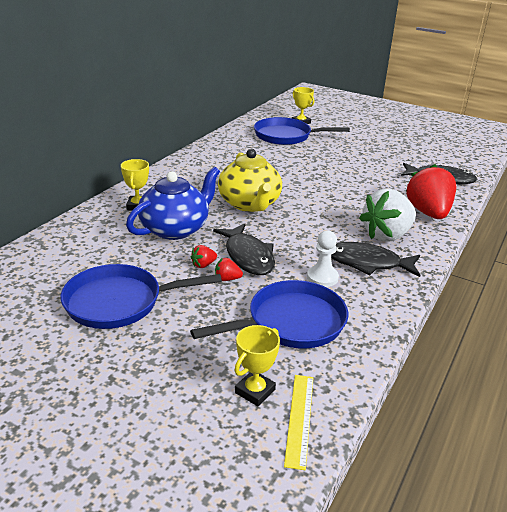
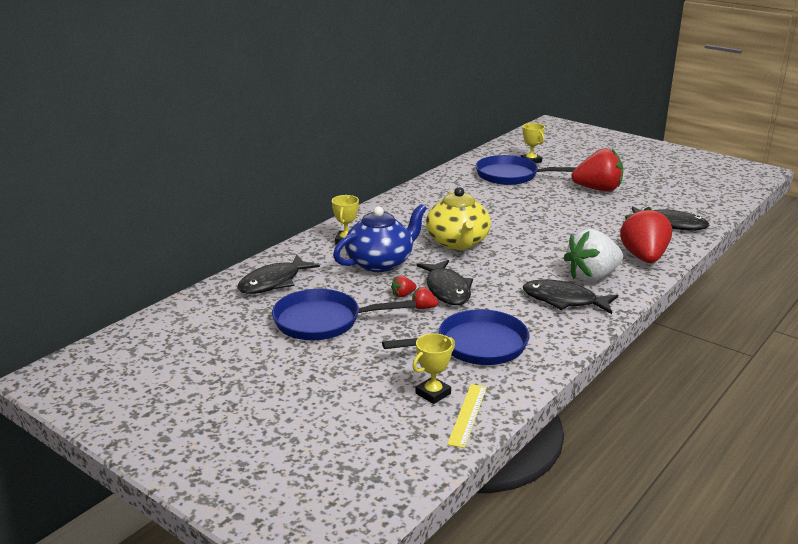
camera: 10 degrees right, 5 degrees down
(62, 257) = (273, 282): none -> black fish
(322, 277) = (515, 311): white pawn -> none
(366, 147) = (598, 189): none -> red strawberry

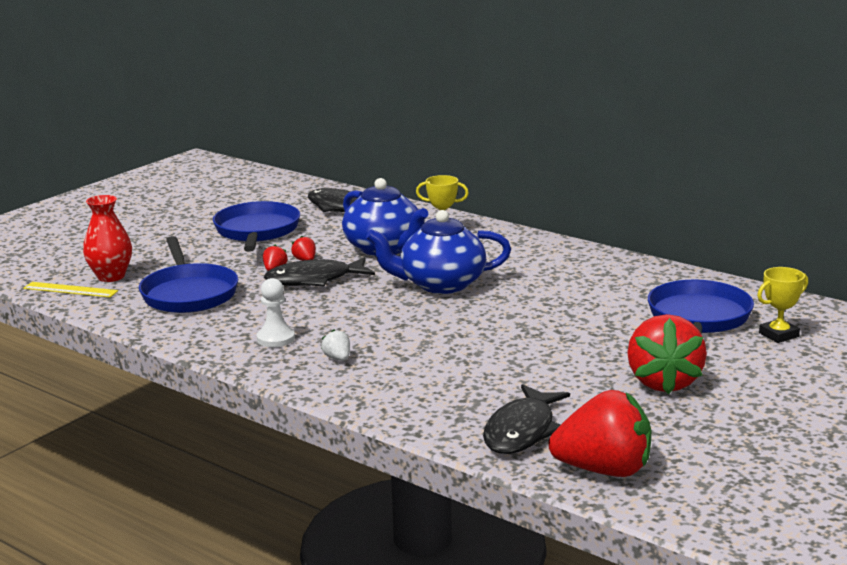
camera: 90 degrees right, 5 degrees down
(433, 393) = (111, 276): yellow trophy -> red vase
(458, 243) = (440, 284): yellow teapot -> blue teapot
(564, 300) = (276, 339): black fish -> white pawn
(592, 277) = (337, 358): white strawberry -> white strawberry, size x0.40
(644, 257) = (395, 397): red strawberry -> red strawberry (604, 470)

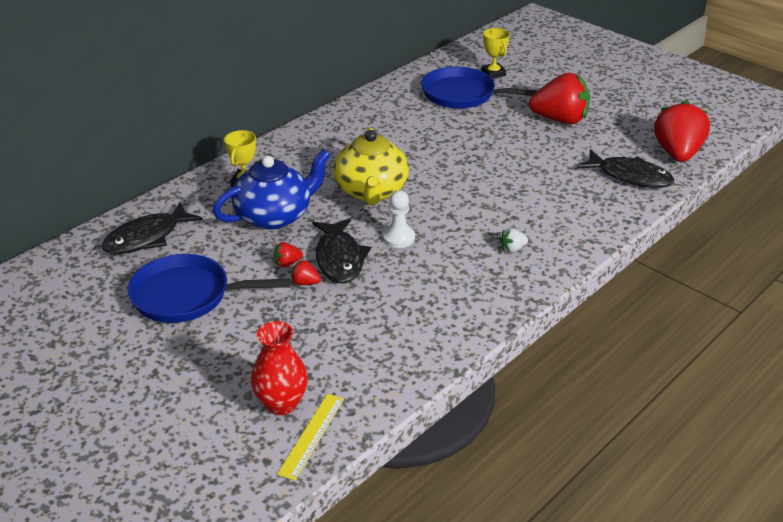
camera: 85 degrees left, 15 degrees up
(188, 293) = (349, 340): blue pan -> none
(276, 339) = (469, 282): white pawn -> white pawn (398, 238)
(440, 284) = (371, 191): blue teapot -> yellow teapot

